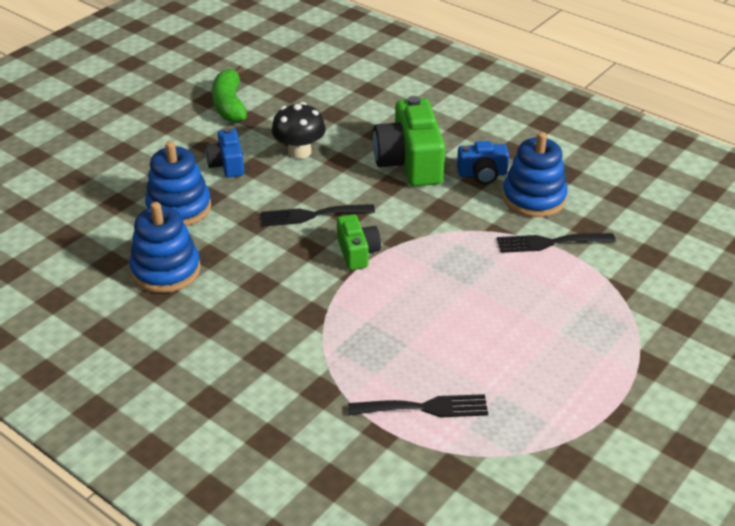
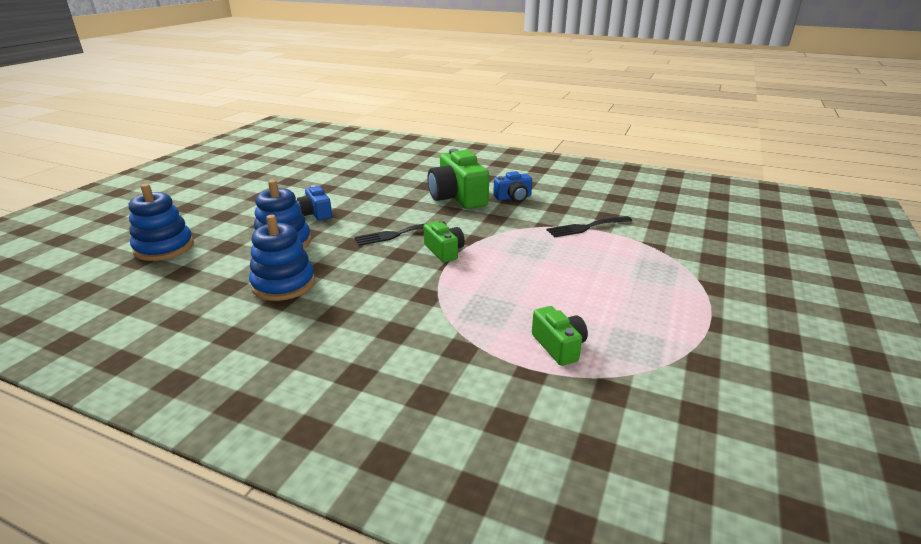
camera: 15 degrees left, 10 degrees down
(229, 105) = (306, 182): green banana -> none
(299, 152) = (371, 200): black mushroom -> none
(425, 408) = (559, 346): black fork -> green camera
(534, 198) = (558, 205): blue stacking toy -> blue stacking toy (164, 248)

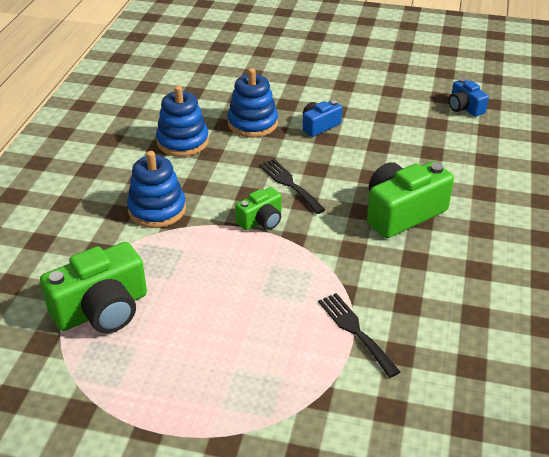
camera: 80 degrees right, 10 degrees up
(164, 248) = (229, 71): blue stacking toy -> blue stacking toy (157, 210)
(513, 197) = (423, 260): blue camera -> blue camera (464, 107)
(559, 346) = (102, 309): green camera -> green camera, size x1.82

